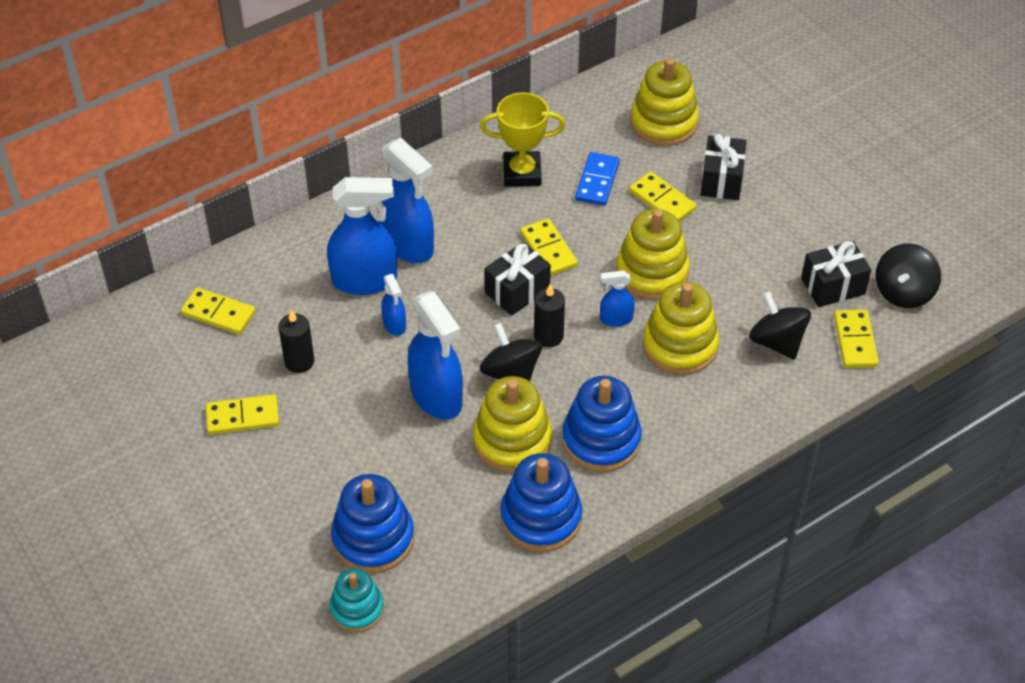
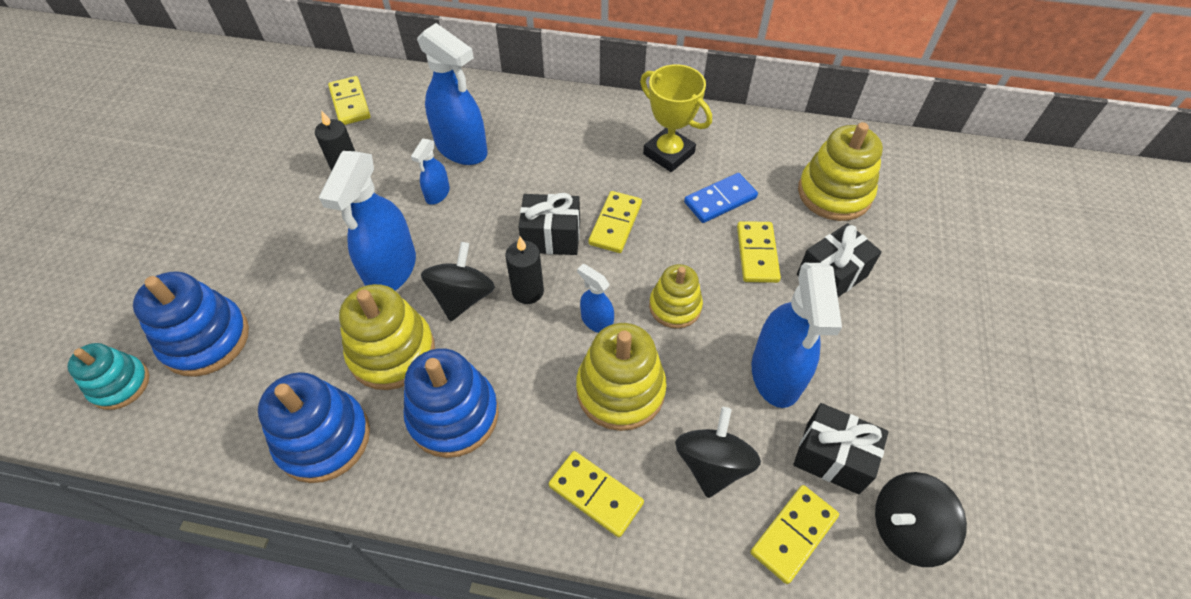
camera: 45 degrees right, 5 degrees up
(243, 417) = (265, 180): yellow domino -> yellow domino (595, 495)
(407, 245) = (521, 146): blue spray bottle -> blue spray bottle (776, 374)
(652, 272) = (675, 306): yellow stacking toy -> yellow stacking toy, size x0.64

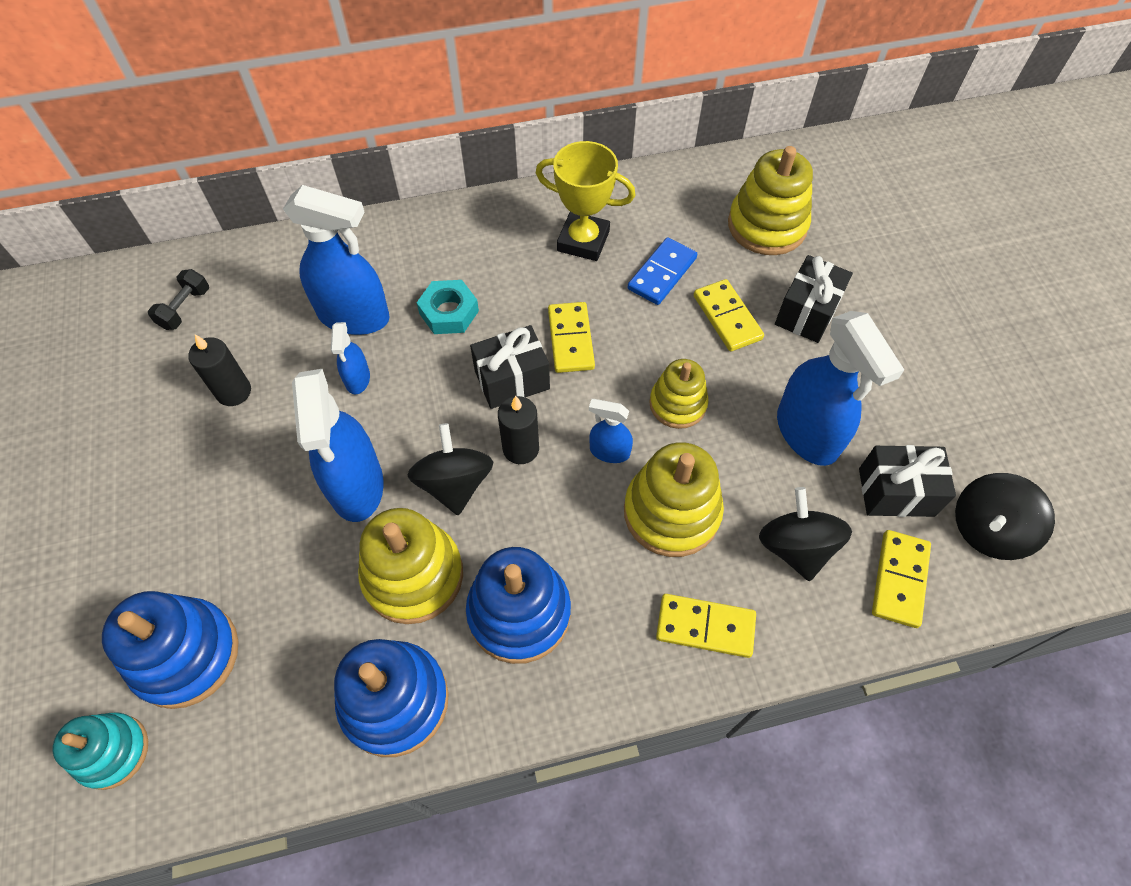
camera: 25 degrees left, 5 degrees up
(350, 103) = (185, 308): yellow domino -> black dumbbell
(532, 170) = (449, 312): none -> turquoise nut

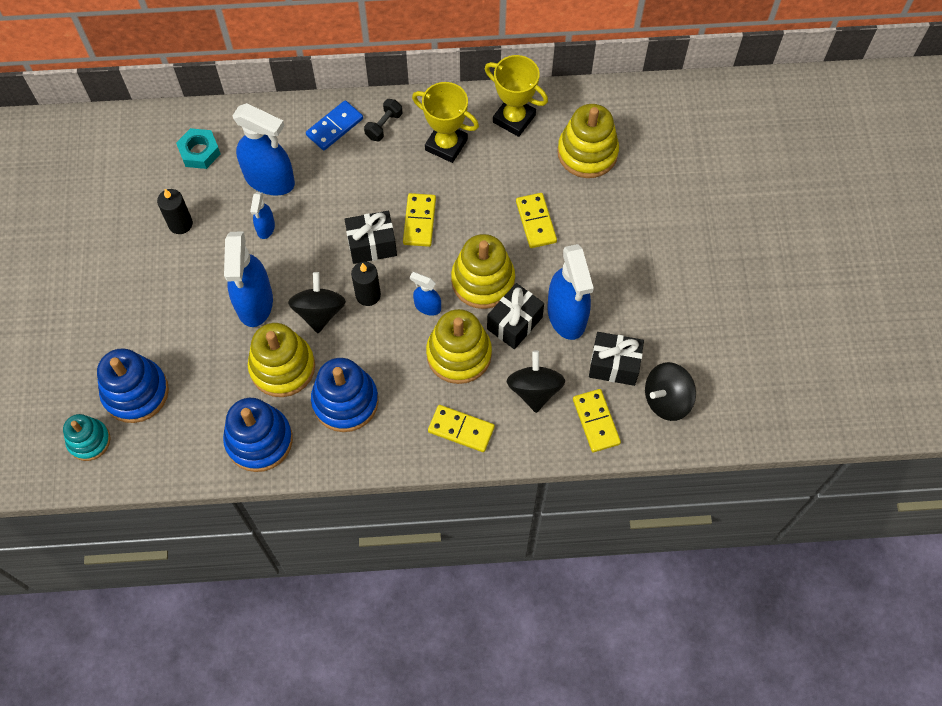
camera: 10 degrees right, 5 degrees up
(185, 308) = (152, 155): black dumbbell -> black dumbbell (384, 126)
(449, 312) = (337, 187): turquoise nut -> turquoise nut (199, 152)
(662, 199) = (514, 118): none -> yellow trophy
(662, 274) = (498, 180): blue domino -> blue domino (335, 127)
(677, 404) = (483, 280): yellow stacking toy -> yellow stacking toy, size x1.57
(807, 312) = (595, 227): black gift -> black gift (514, 323)
(899, 579) = (596, 421): yellow domino -> yellow domino turned 45 degrees counterclockwise

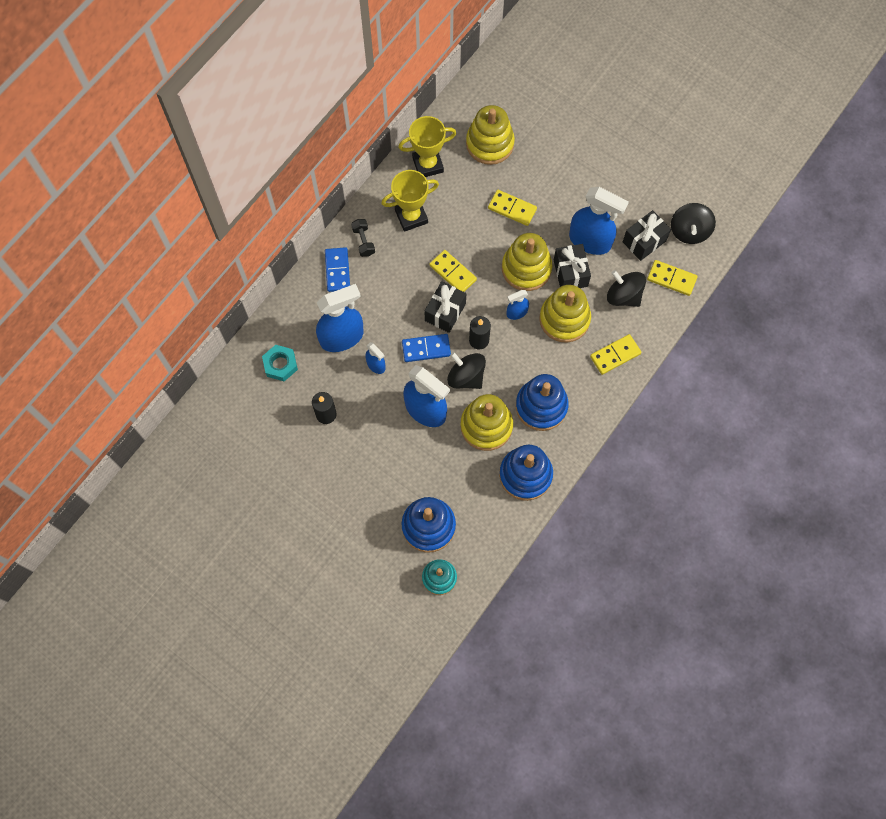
camera: 50 degrees left, 5 degrees up
(319, 257) = (426, 349): none -> blue domino

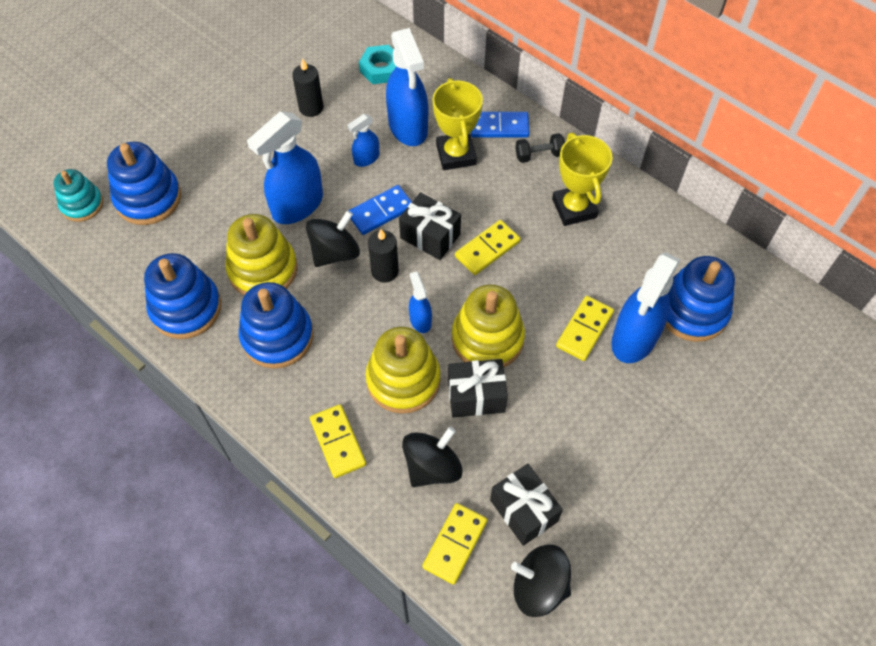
camera: 95 degrees right, 10 degrees down
(426, 349) = (380, 211): blue domino -> blue domino turned 60 degrees clockwise
(428, 164) = (655, 232): yellow trophy -> yellow trophy (456, 154)
(490, 144) = (692, 311): yellow stacking toy -> blue stacking toy
(590, 241) = (527, 430): blue spray bottle -> blue spray bottle (634, 338)

